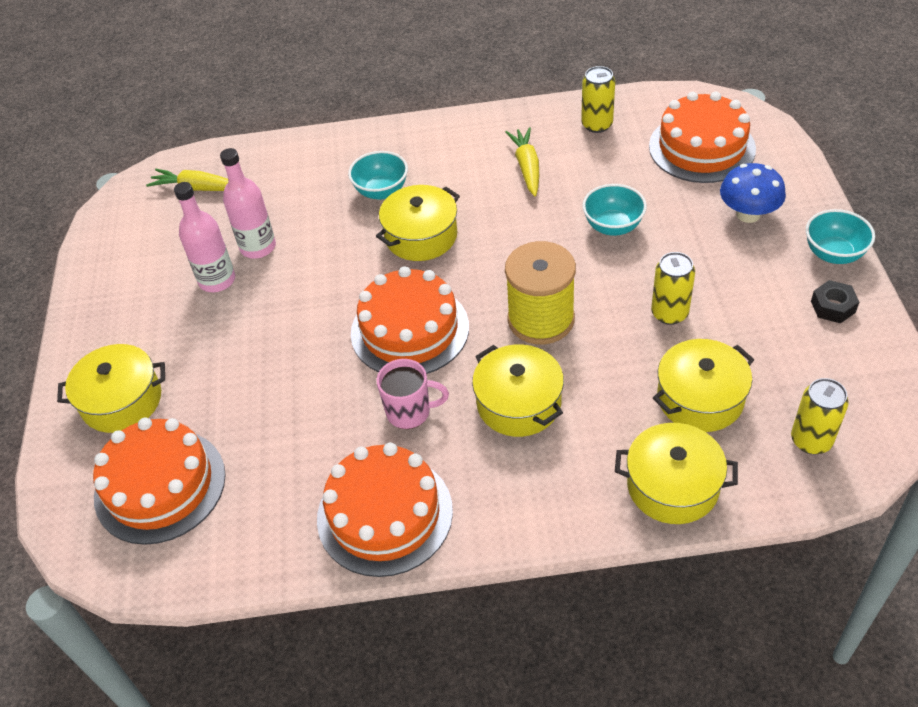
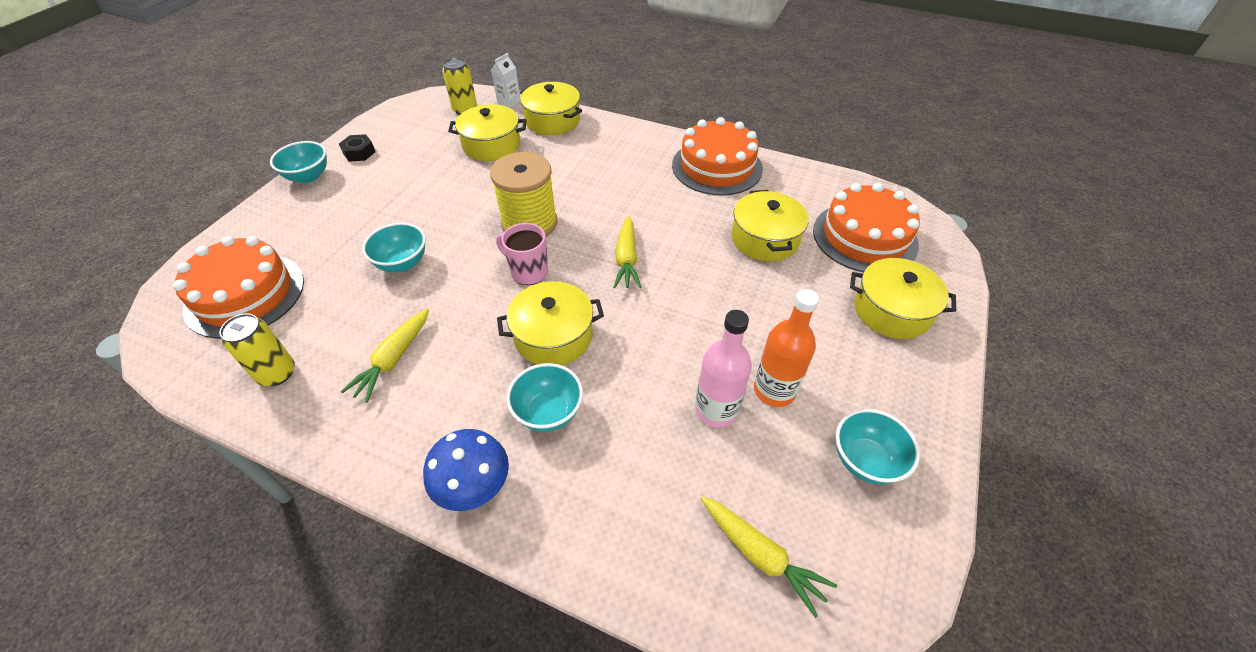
camera: 155 degrees left, 0 degrees up
(136, 265) = (865, 461): none -> turquoise bowl
(217, 280) = (774, 390): pink bottle -> orange bottle
(410, 330) = (626, 259): orange cake -> yellow carrot
(410, 412) = (666, 208): pink mug -> pink mug (528, 272)
(519, 403) = (593, 184): yellow pot -> yellow pot (765, 239)
(669, 313) = (448, 190): yellow can -> none
(748, 214) = (308, 224): blue mushroom -> blue mushroom (474, 486)
(772, 489) = (509, 103): none -> white carton

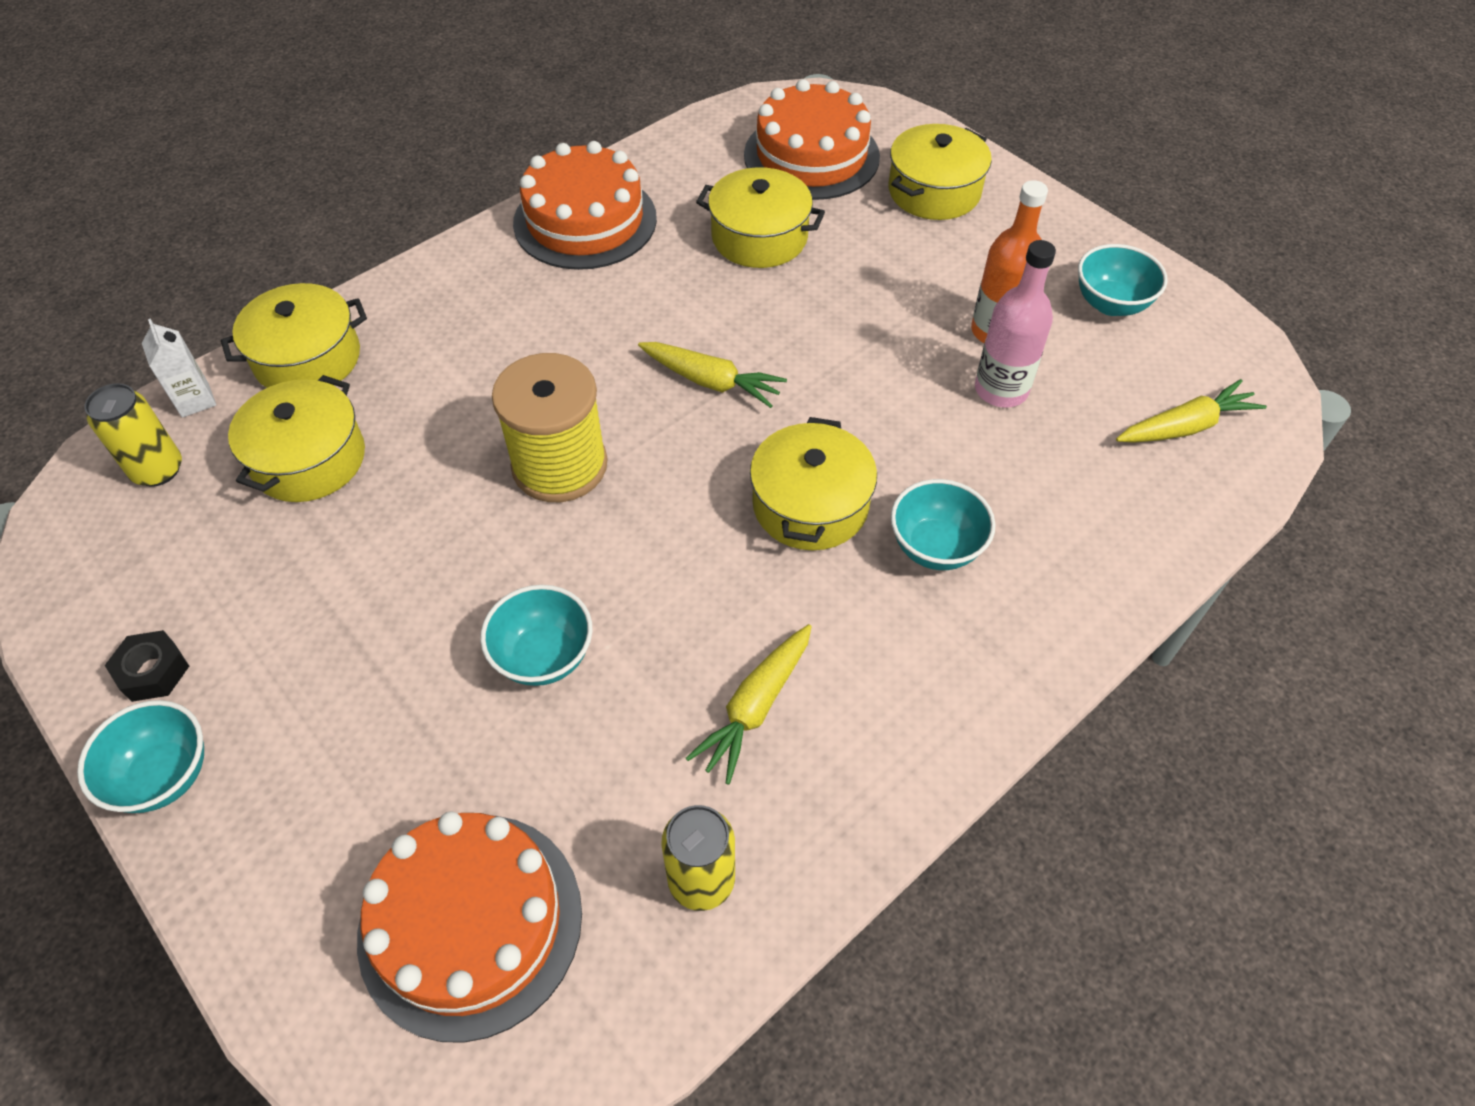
camera: 65 degrees left, 5 degrees up
(393, 359) = (755, 707): yellow carrot -> yellow carrot turned 75 degrees clockwise
(474, 486) = (1014, 654): blue mushroom -> none
(528, 272) = (668, 497): pink mug -> none

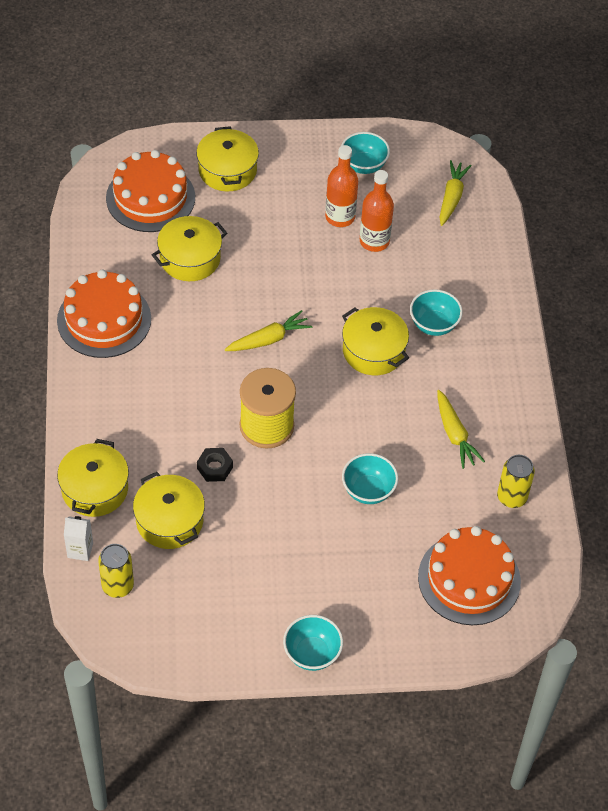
camera: 55 degrees left, 0 degrees up
(153, 671) = (249, 636): black nut -> black nut (214, 468)
(1001, 390) = (374, 241): pink bottle -> orange bottle

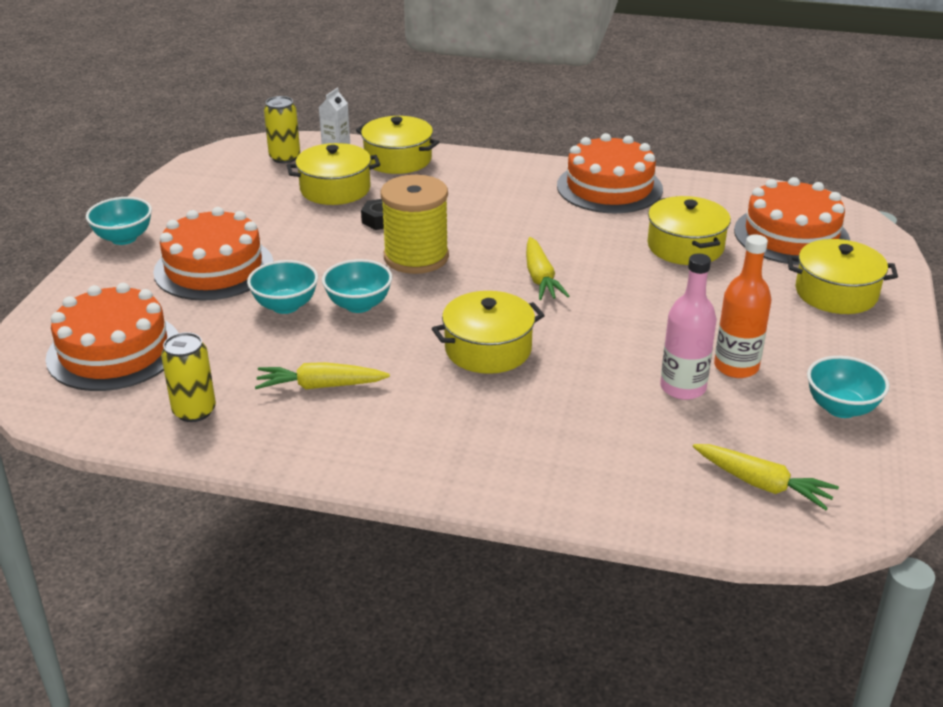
camera: 110 degrees right, 20 degrees down
(333, 562) = (214, 268): none -> orange cake
(374, 241) = (683, 388): orange bottle -> pink bottle
(434, 325) = (510, 409): turquoise bowl -> turquoise bowl (358, 305)

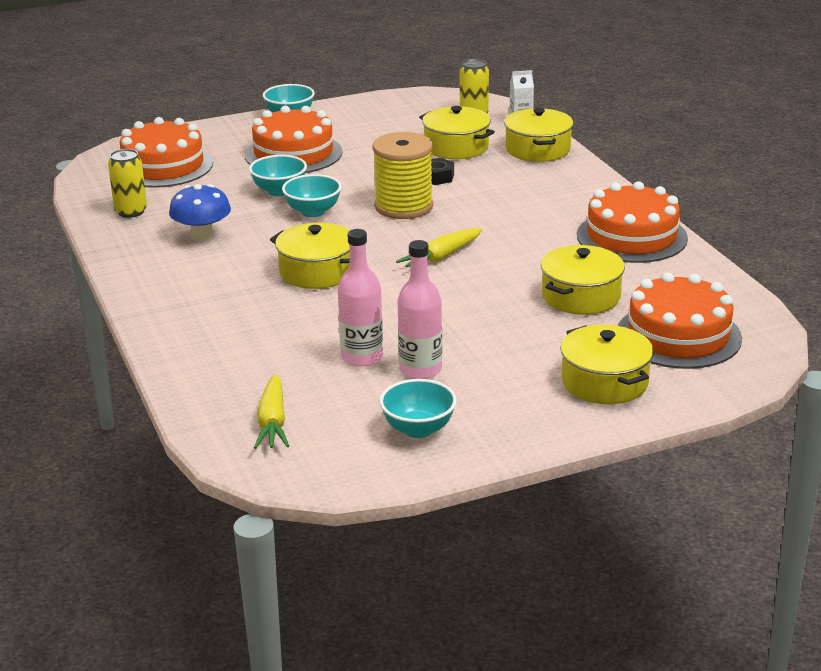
camera: 55 degrees right, 5 degrees down
(320, 386) = (202, 236): yellow carrot -> blue mushroom
(736, 367) = (420, 369): orange bottle -> pink bottle

